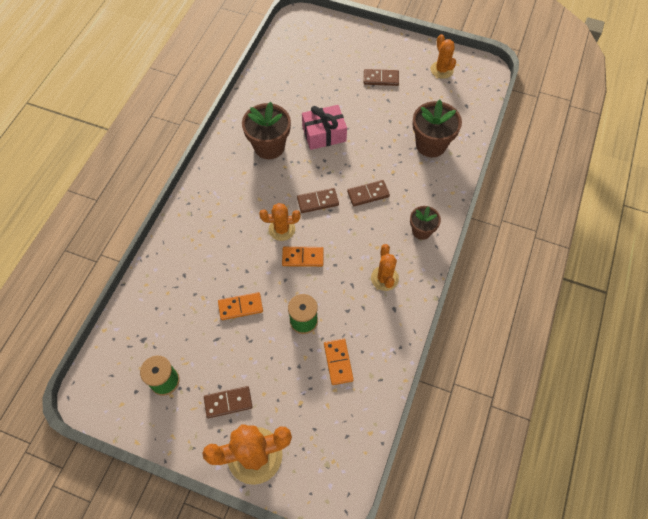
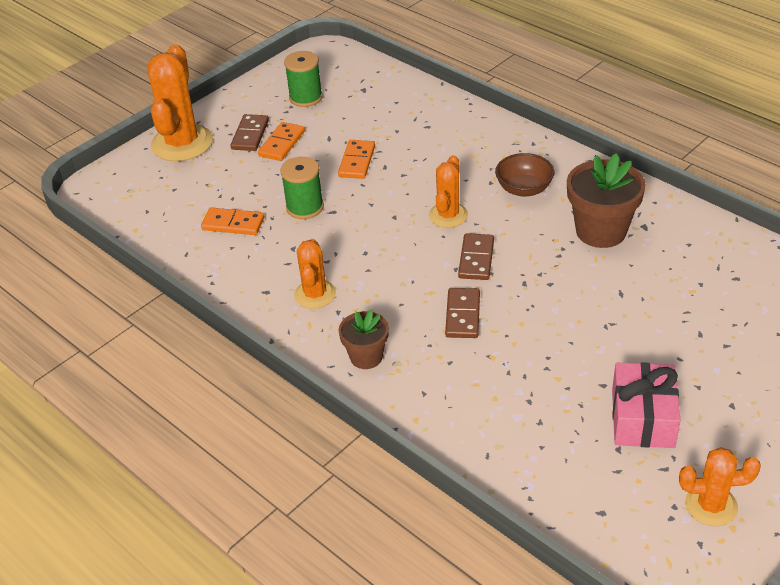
camera: 115 degrees right, 20 degrees down
(241, 195) = (524, 189): none -> brown bowl
(303, 257) = (393, 225): orange domino -> orange domino (282, 144)
(324, 134) = (603, 295): pink gift -> pink gift (642, 418)
(381, 79) = (710, 401): brown domino -> none
(384, 278) = (315, 294): orange cactus -> orange cactus turned 75 degrees clockwise
(431, 144) = (527, 424): brown flower pot -> none

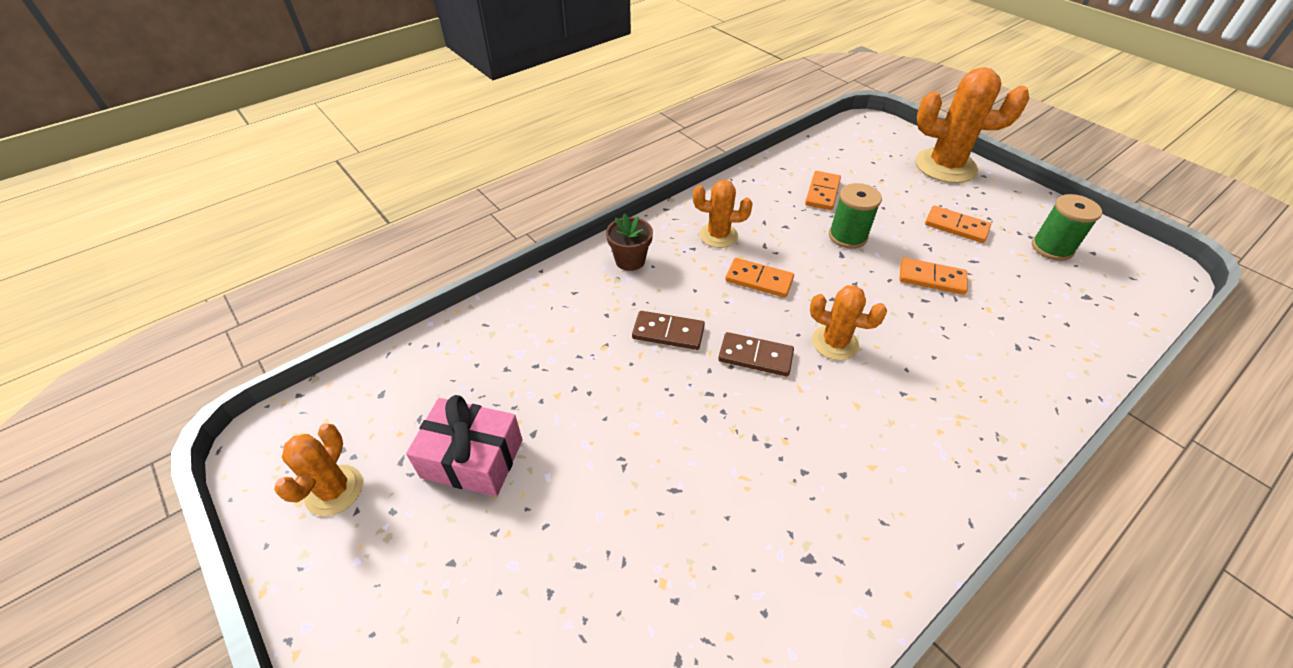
camera: 95 degrees right, 5 degrees up
(250, 135) = (968, 206): brown domino -> none
(378, 262) = (759, 280): none -> orange domino
(524, 189) = (891, 426): brown bowl -> none
(601, 231) = (799, 497): brown flower pot -> none

